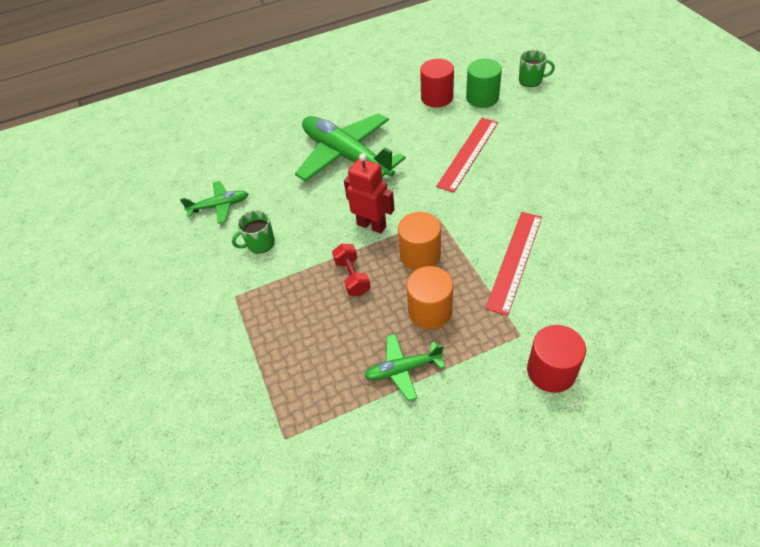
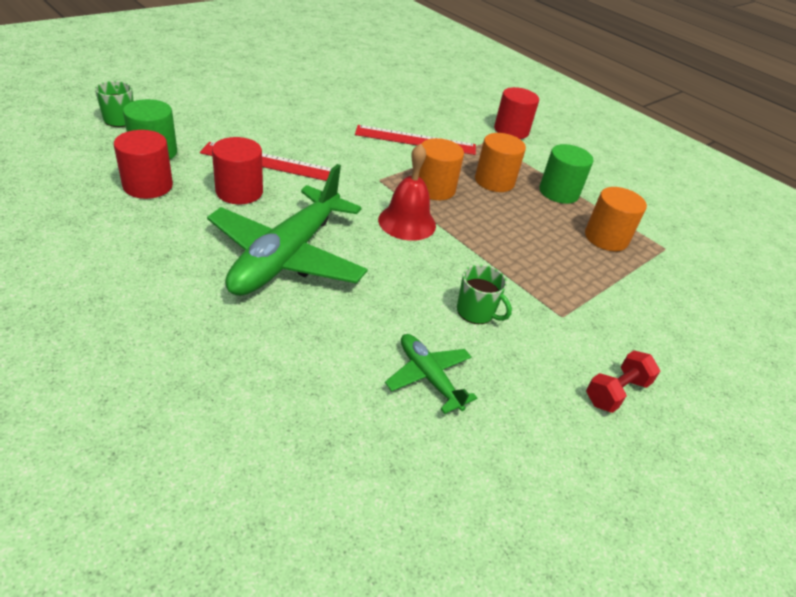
camera: 120 degrees left, 10 degrees down
(316, 381) = (606, 238): none -> orange cylinder
(352, 277) = (484, 229): red dumbbell -> red dumbbell (616, 392)
(372, 225) = (407, 222): red robot -> red bell
(403, 369) = (558, 192): green plane -> green cylinder
(426, 137) = (239, 192): none -> red cylinder

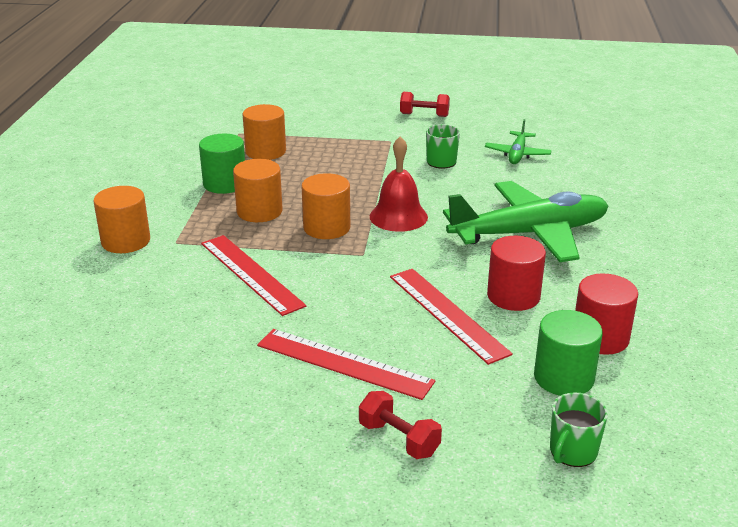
camera: 125 degrees left, 10 degrees down
(217, 98) = (399, 439): none -> red dumbbell
(289, 116) = (344, 363): none -> red ruler
(511, 130) = (126, 241): red cylinder -> orange cylinder

